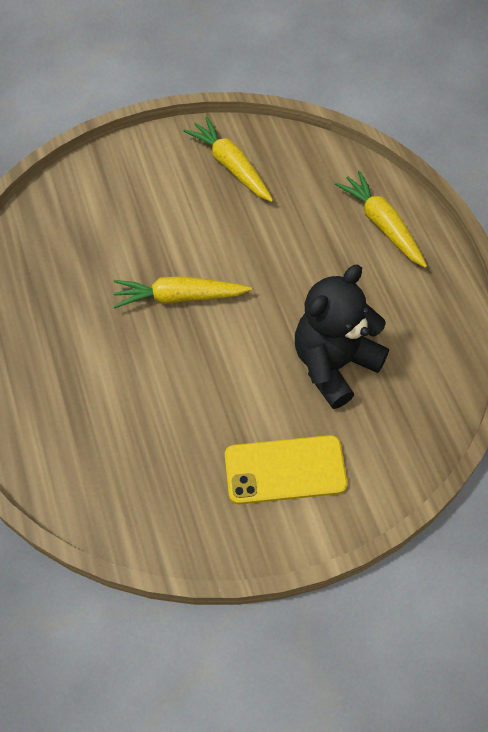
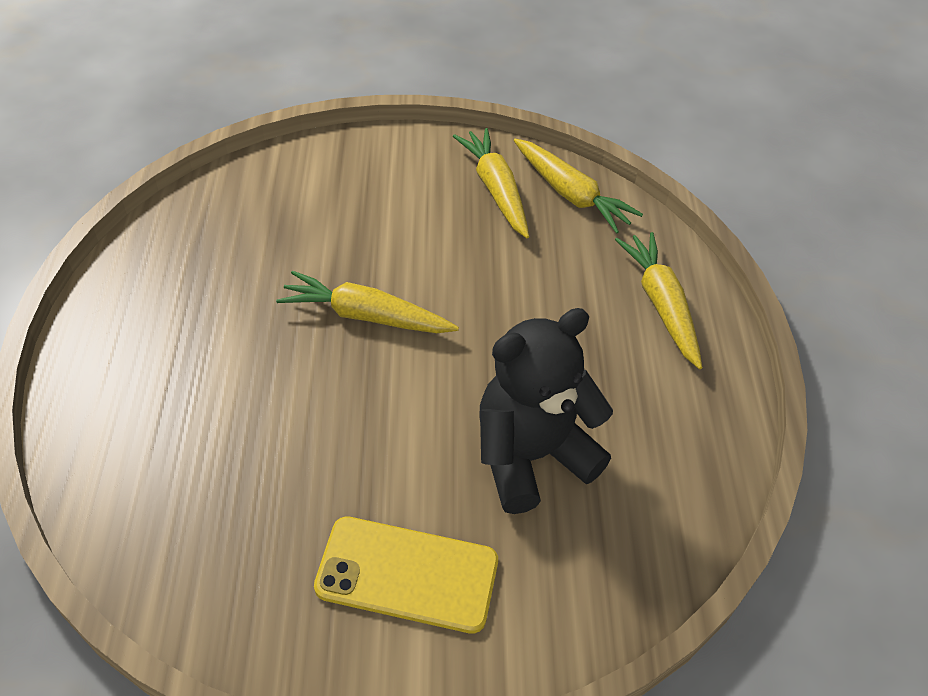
camera: 15 degrees right, 10 degrees down
(287, 154) = (570, 194): none -> yellow carrot

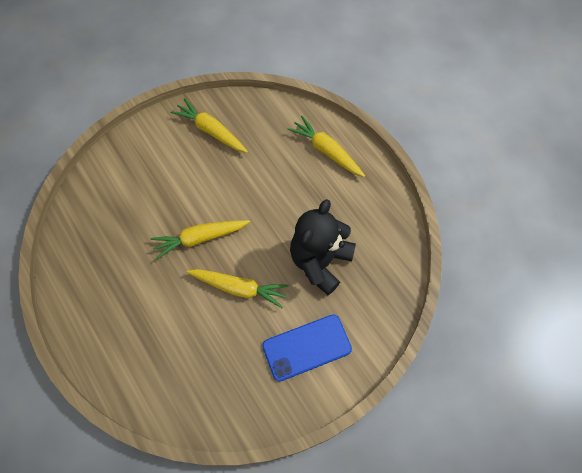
camera: 30 degrees left, 15 degrees up
(407, 574) = (306, 347): yellow phone -> blue phone
(570, 194) = (248, 113): yellow carrot -> yellow carrot (239, 288)

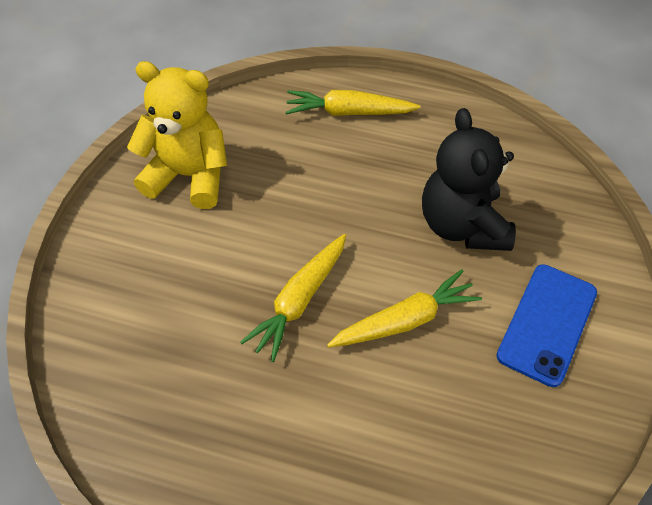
camera: 40 degrees left, 10 degrees down
(211, 131) = (189, 175): yellow carrot -> yellow teddy bear

